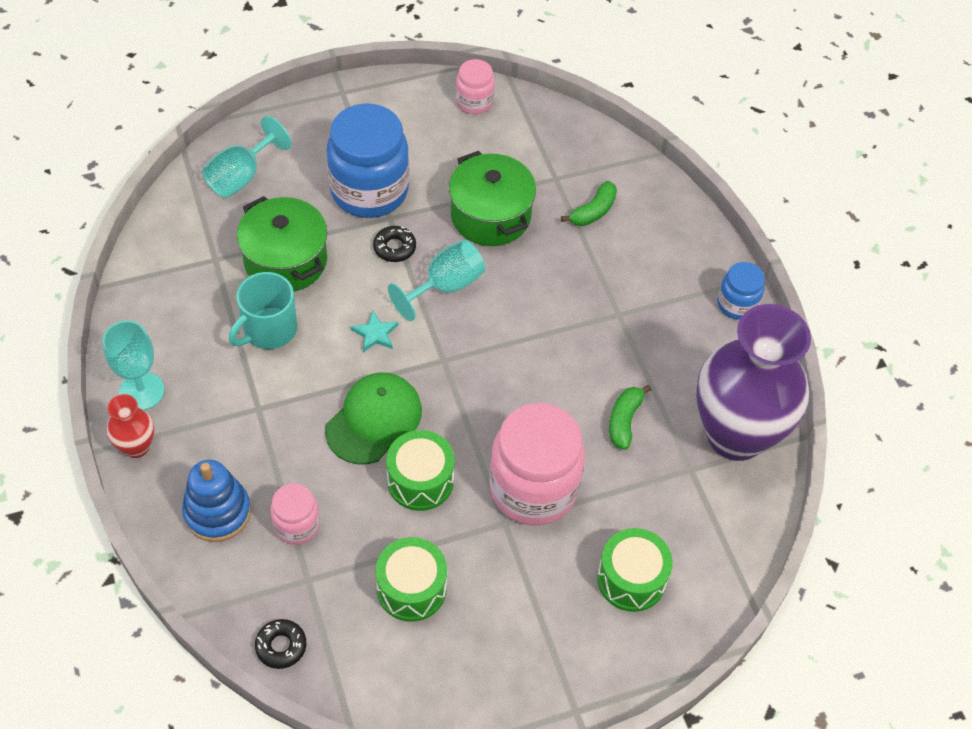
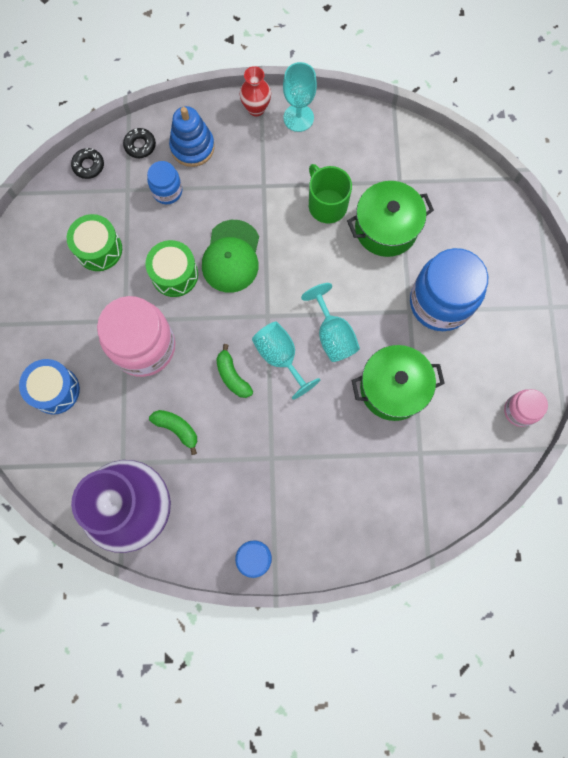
camera: 110 degrees right, 20 degrees up
(241, 176) = (475, 213): turquoise goblet -> turquoise goblet (280, 357)
(268, 329) = (327, 205): turquoise mug -> green mug
(297, 525) = (167, 191): pink jar -> blue jar
(374, 420) = (231, 256): green cap -> green cap turned 45 degrees clockwise
(375, 334) = (303, 275): turquoise star -> none
(394, 247) = (379, 307): black donut -> black donut (140, 145)
(593, 211) = (378, 473): green banana -> green banana (232, 376)
(631, 579) = (55, 390): green drum -> blue drum

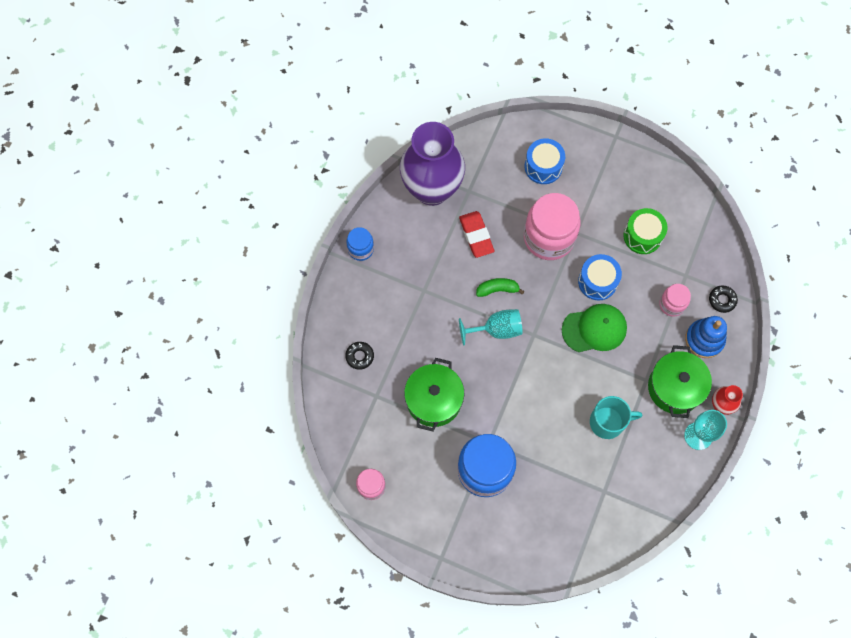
camera: 115 degrees right, 5 degrees down
(88, 166) = (719, 255): black donut -> black donut (359, 356)
(167, 191) = (672, 304): blue jar -> pink jar
(174, 274) = (597, 281): green drum -> blue drum
(177, 429) = (476, 236): green banana -> red eraser
(231, 256) = (594, 329): green cap -> green cap turned 135 degrees clockwise
(327, 205) = (608, 422): green mug -> turquoise mug
(333, 335) = (496, 375): turquoise goblet -> none
(386, 228) = (567, 459): green pot -> green pot (675, 387)

